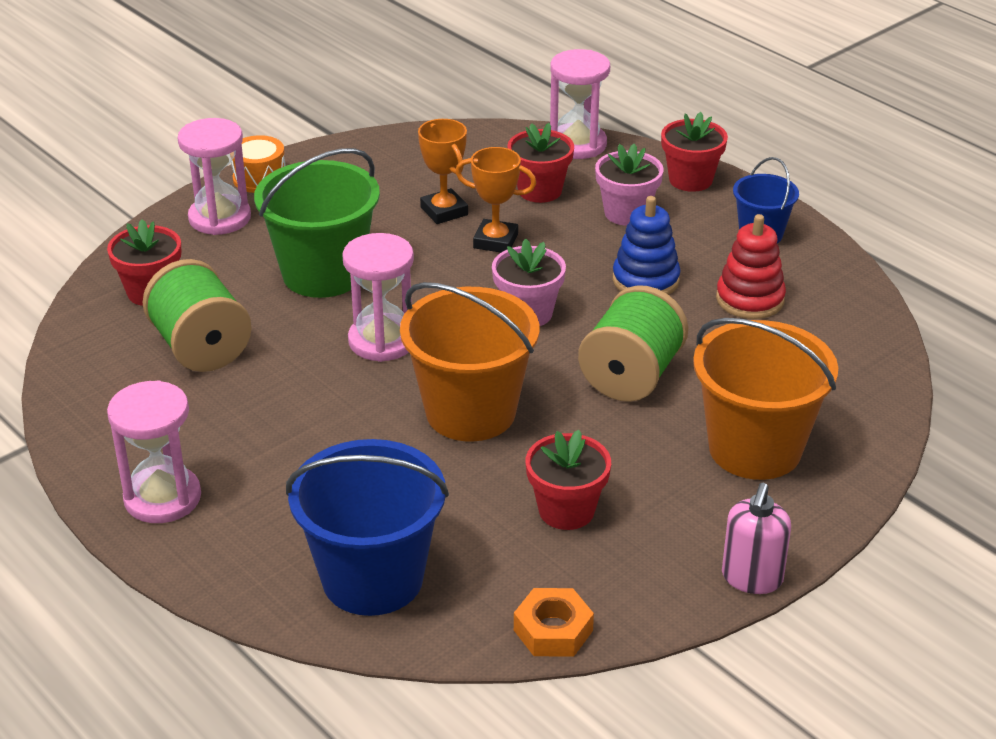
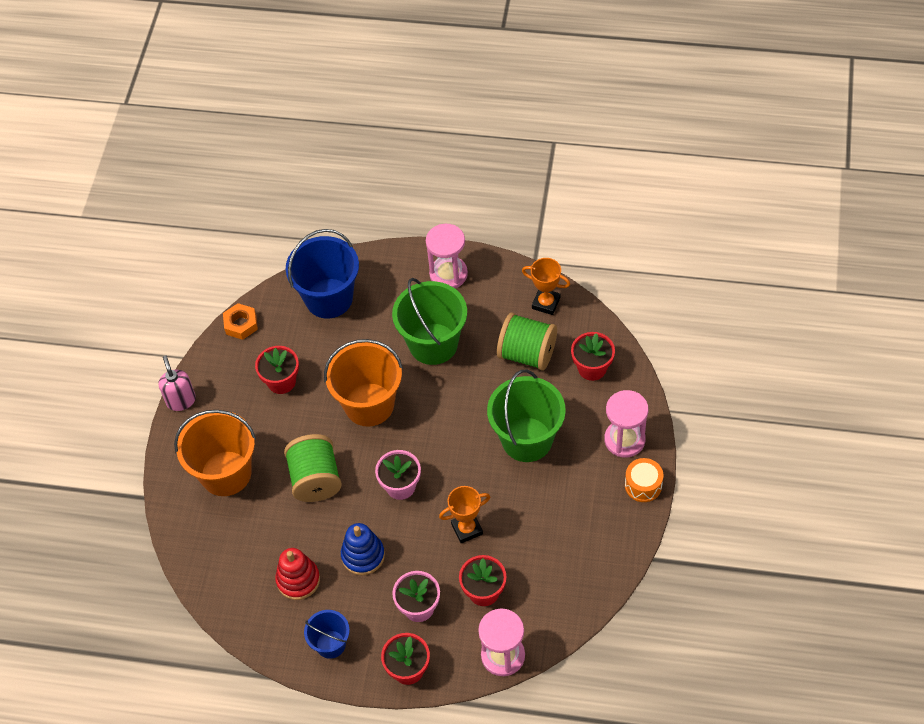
camera: 145 degrees right, 20 degrees up
(300, 428) = (433, 344): none -> green bucket
(382, 341) = (451, 417): pink hourglass -> none
(444, 211) = (517, 533): orange trophy -> orange trophy (546, 303)

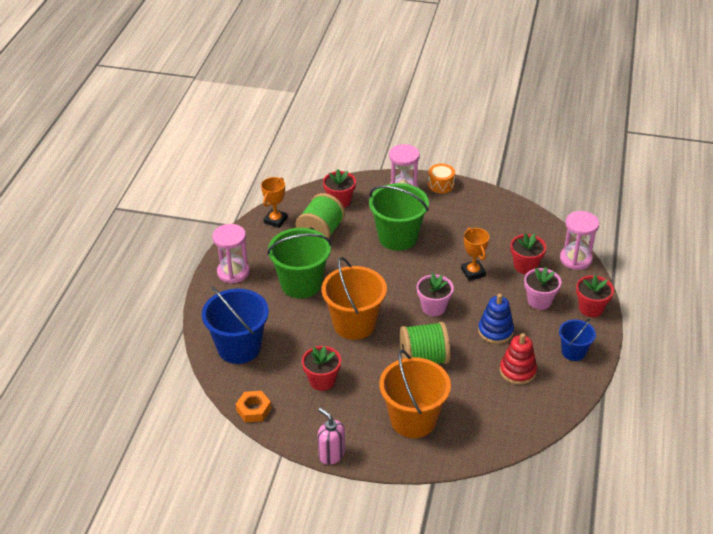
camera: 90 degrees left, 15 degrees down
(181, 400) = (331, 454): pink soap dispenser -> pink soap dispenser turned 60 degrees clockwise

